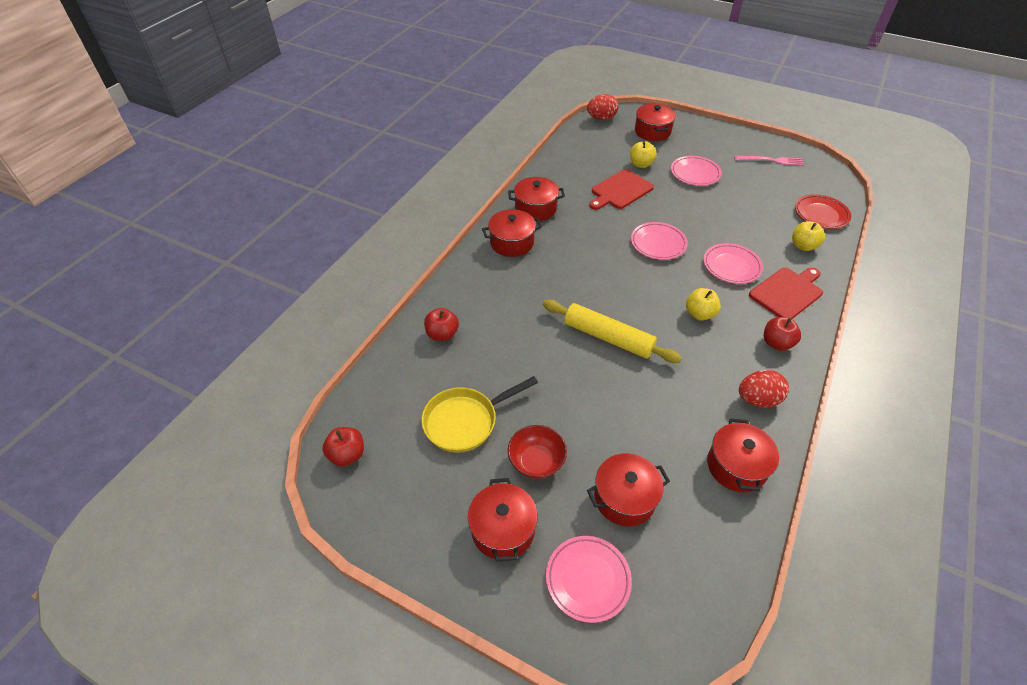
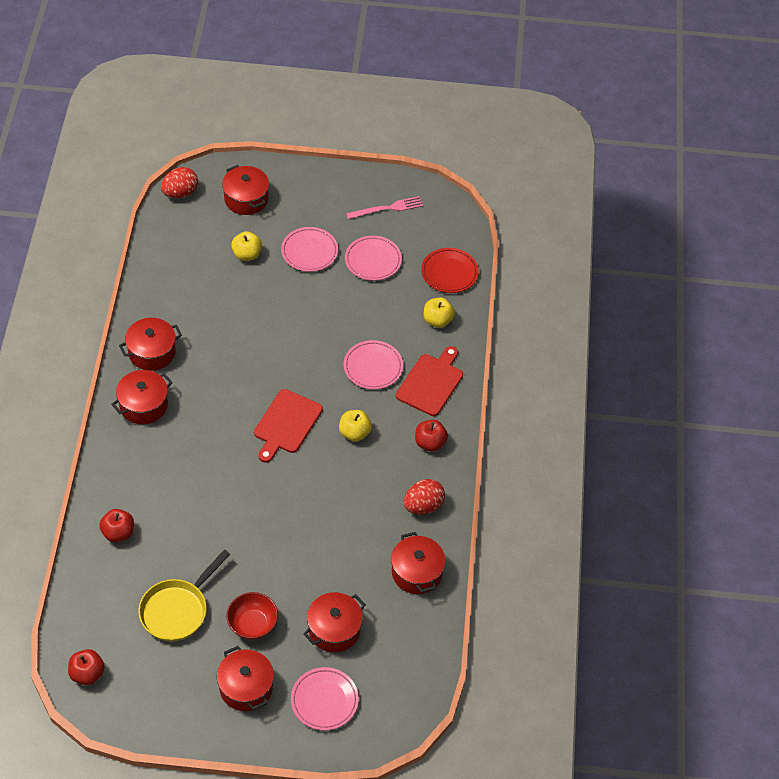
camera: 25 degrees left, 5 degrees up
(608, 337) = (277, 486): yellow rolling pin -> none
(620, 190) = (235, 300): red cutting board -> red cutting board (286, 424)
(658, 244) = (294, 361): pink plate -> pink plate (373, 260)

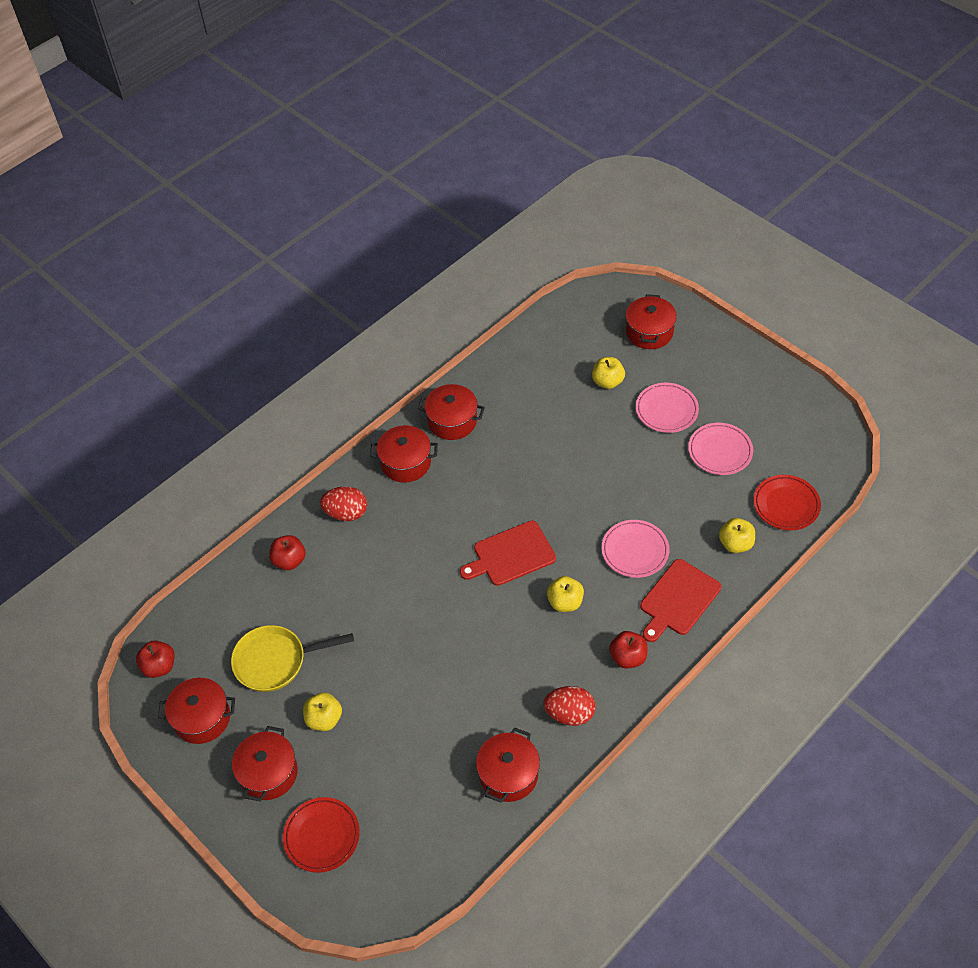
camera: 45 degrees right, 0 degrees up
(180, 193) = (595, 296): red egg -> red egg (346, 513)
(252, 624) = (324, 719): red bowl -> yellow apple
(324, 700) = (322, 836): pink plate -> red plate
(334, 629) = (388, 775): red pot -> red pot (202, 718)
(387, 208) = (775, 410): pink fork -> none
(431, 383) = (678, 600): red cutting board -> red cutting board turned 150 degrees clockwise

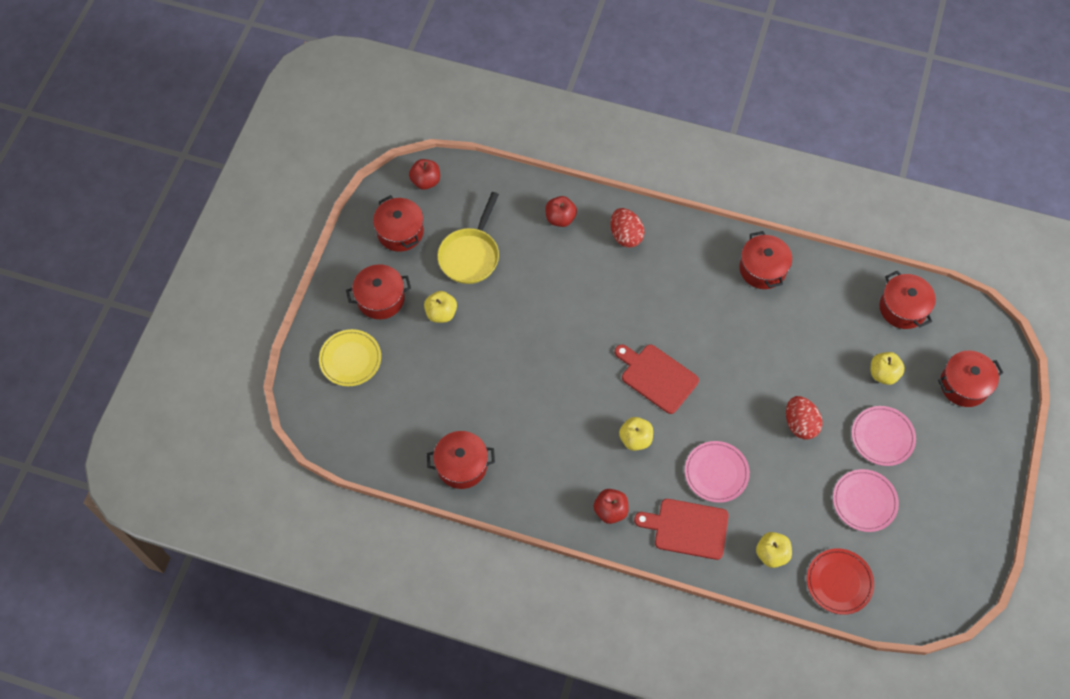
camera: 60 degrees right, 10 degrees up
(275, 661) = (470, 255): yellow pan -> yellow pan turned 120 degrees counterclockwise
(322, 836) = (350, 359): red plate -> yellow plate
(406, 463) = (699, 254): red pot -> red pot (902, 308)
(569, 714) = (536, 487): red egg -> red egg (800, 424)

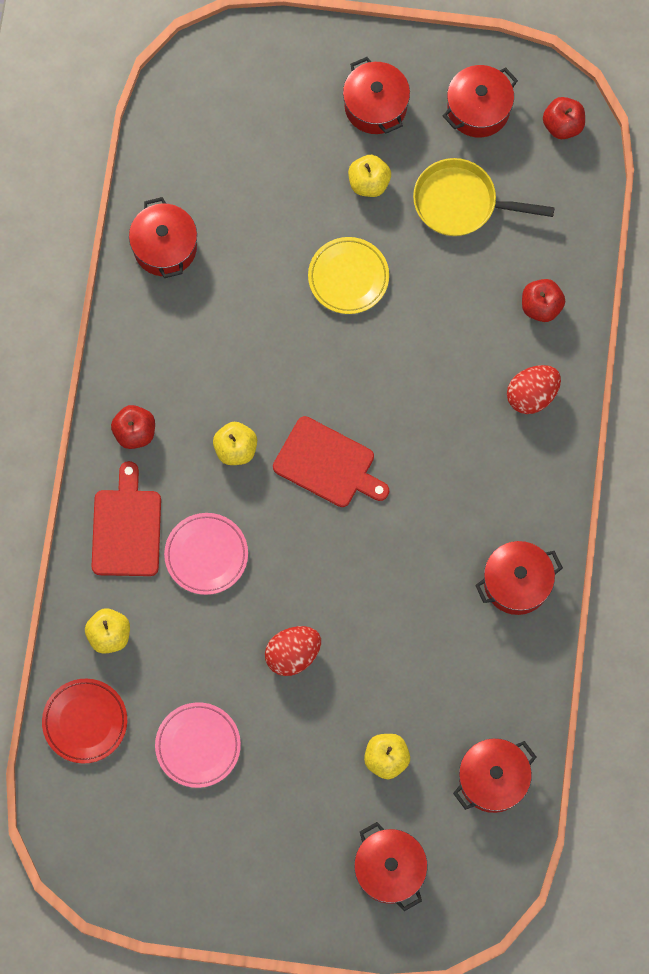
camera: 80 degrees right, 10 degrees up
(350, 359) = (283, 89): yellow plate -> yellow plate (348, 277)
(657, 377) = (327, 464): red cutting board -> red cutting board turned 90 degrees clockwise
(882, 437) = (293, 763): pink plate -> none

